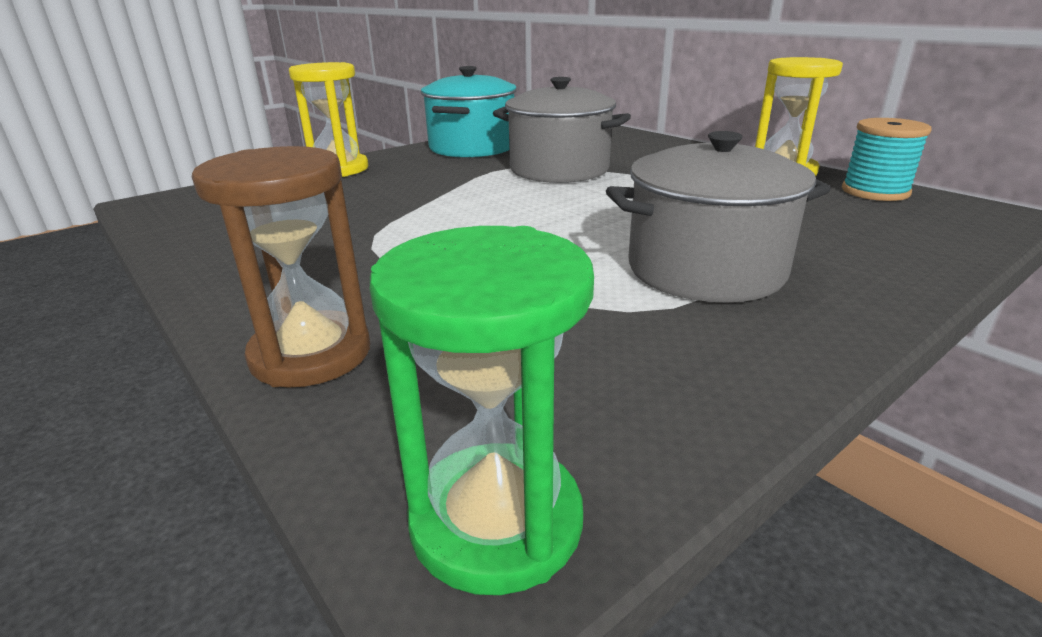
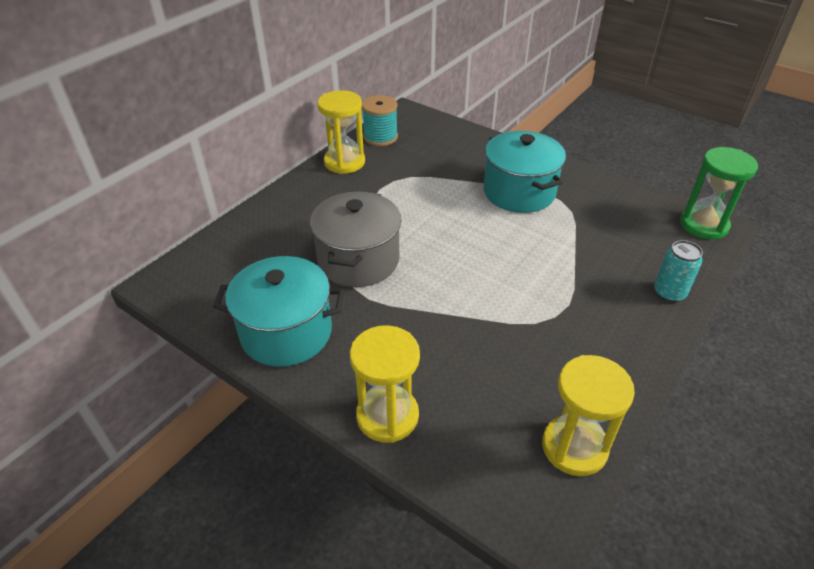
camera: 105 degrees left, 15 degrees up
(190, 226) = (574, 447): none -> yellow hourglass
(311, 354) = (669, 293): brown hourglass -> turquoise can
(705, 270) = (519, 192): grey pot -> turquoise pot

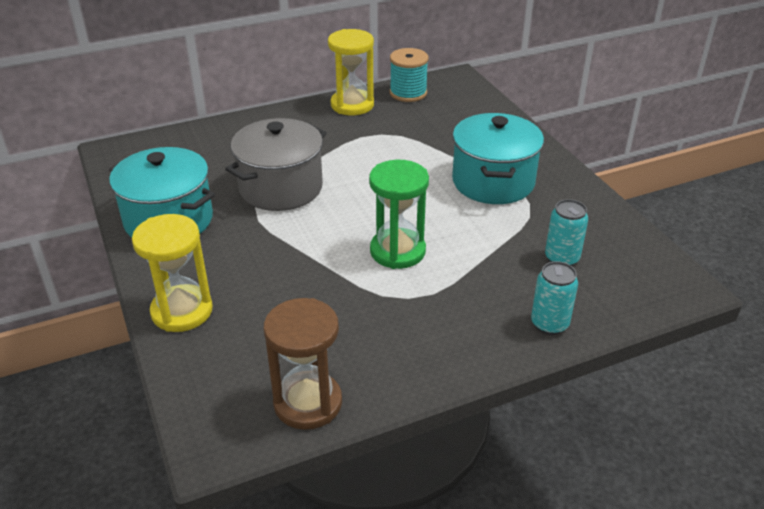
camera: 30 degrees right, 5 degrees down
(574, 447) = (308, 403): yellow hourglass -> brown hourglass
(625, 237) = (561, 258): none -> turquoise can
(703, 225) = (667, 279): green hourglass -> green hourglass (397, 251)

